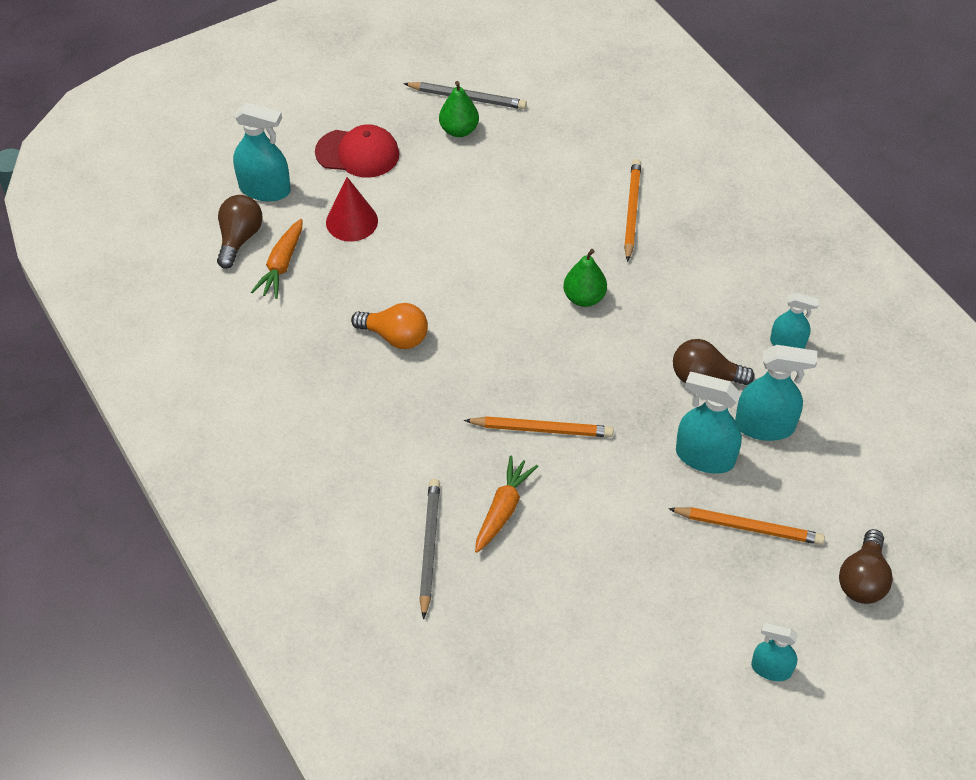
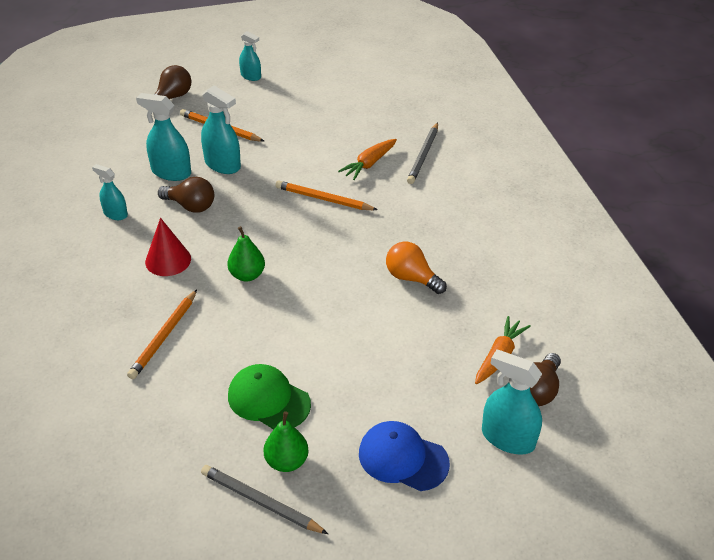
camera: 165 degrees left, 10 degrees down
(352, 221) = (426, 384): red cone -> red cone (168, 260)
(358, 153) = (403, 458): red cap -> blue cap
(498, 175) = (268, 400): none -> green cap

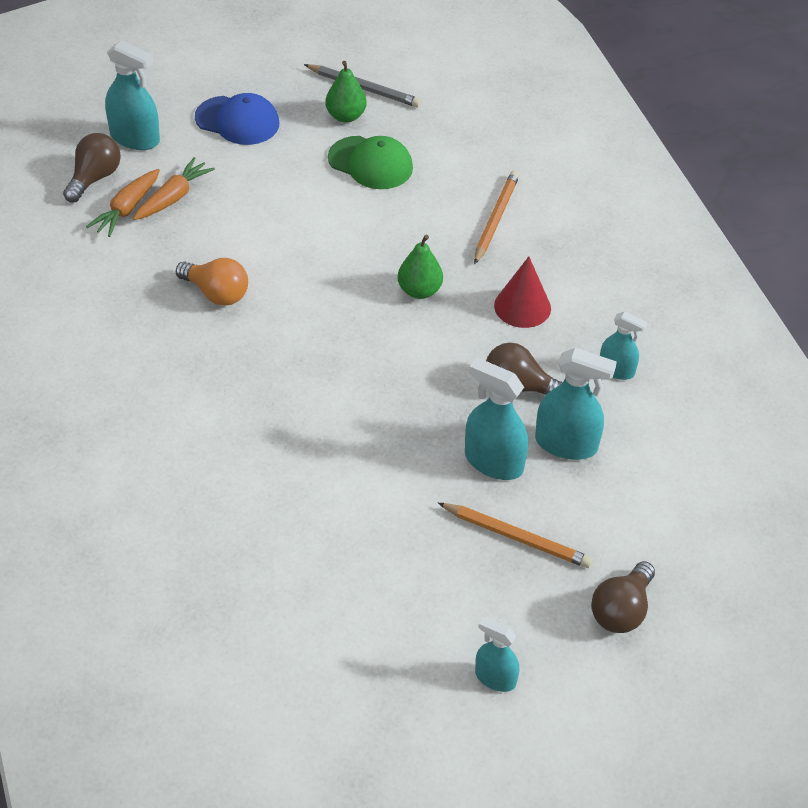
camera: 175 degrees right, 5 degrees up
(323, 199) = (334, 405): orange pencil -> none
(369, 164) = (269, 473): orange carrot -> orange carrot (173, 197)
(423, 155) = (182, 494): grey pencil -> none

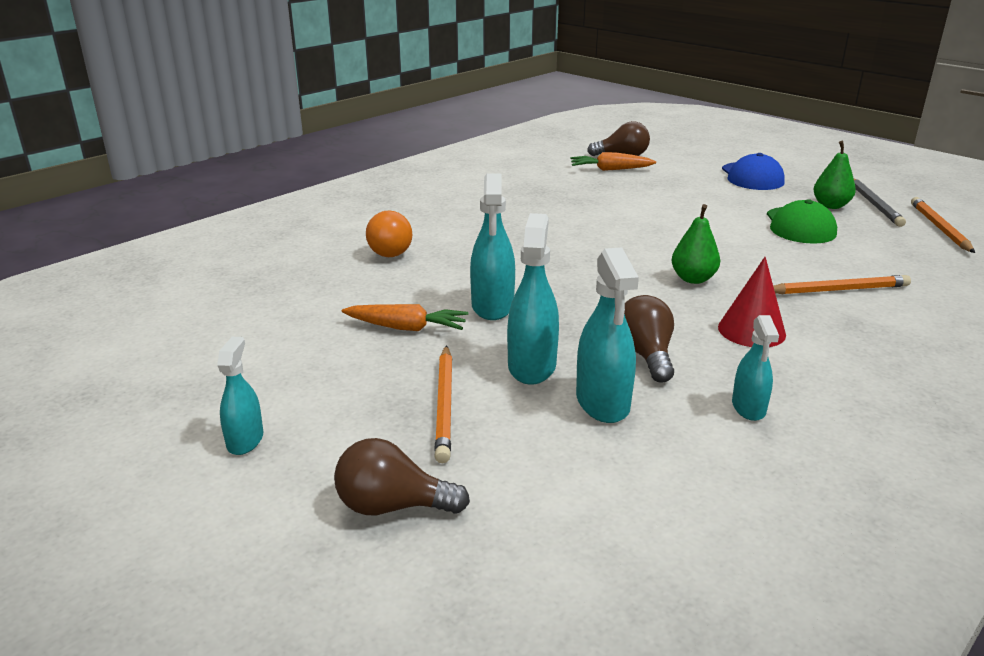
camera: 65 degrees right, 20 degrees down
(135, 138) = (677, 156): turquoise spray bottle -> turquoise spray bottle (492, 306)
(173, 197) = (643, 178): orange carrot -> orange carrot (406, 328)
(216, 293) = (574, 211): orange light bulb -> orange light bulb (392, 250)
(437, 86) = (939, 228): none -> orange pencil

